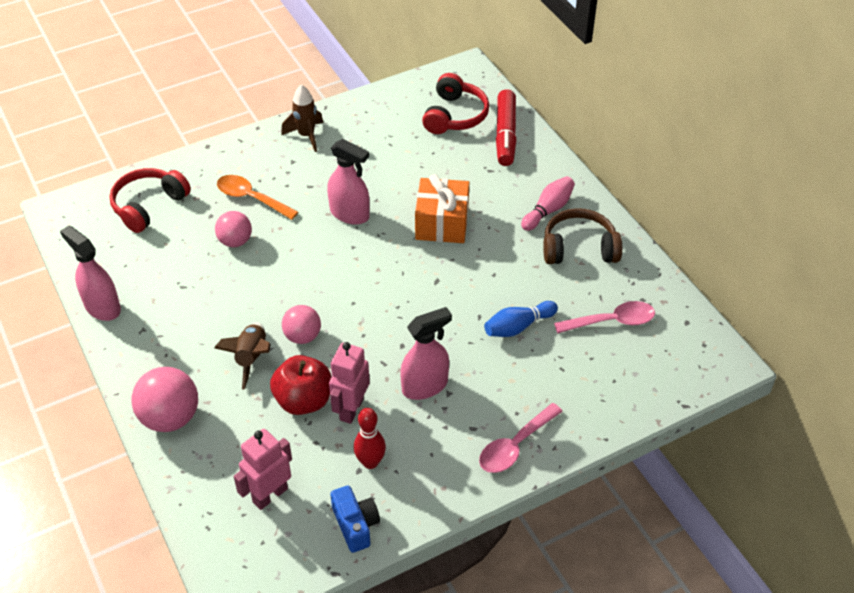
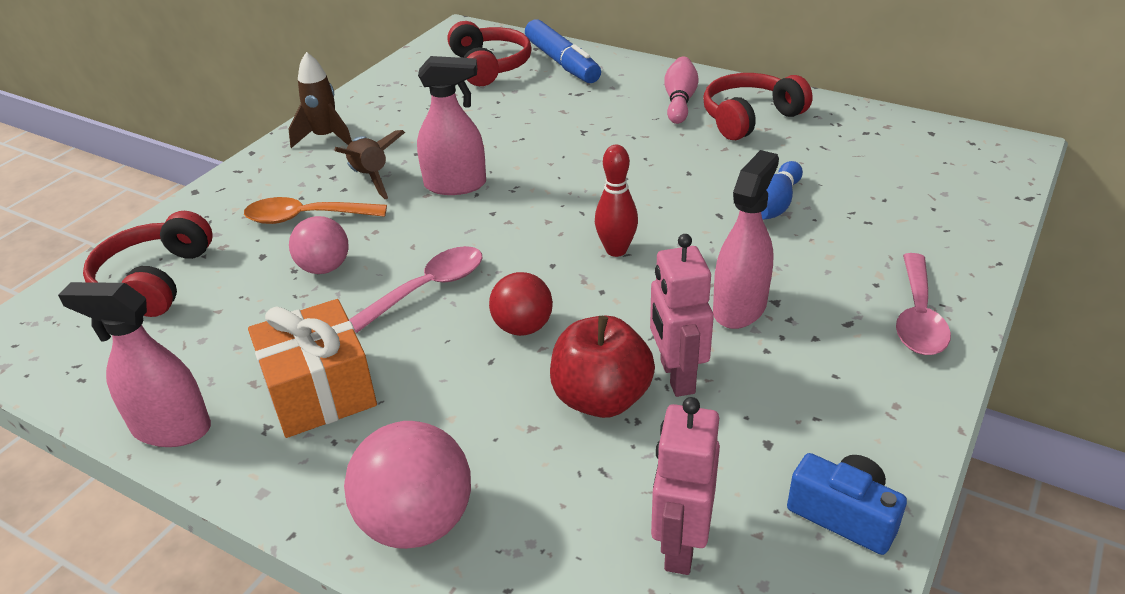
camera: 30 degrees left, 10 degrees down
(251, 358) = (474, 385): brown rocket -> brown rocket (371, 178)
(302, 336) = (523, 327): pink ball -> red ball
(370, 462) = (772, 425): red bowling pin -> red bowling pin (616, 250)
(442, 223) = (577, 153): orange gift -> orange gift (320, 391)
(505, 134) = (562, 62): red marker -> blue marker
(579, 248) = (750, 118): brown headphones -> red headphones
(612, 321) = (862, 161): pink spoon -> pink spoon (428, 288)

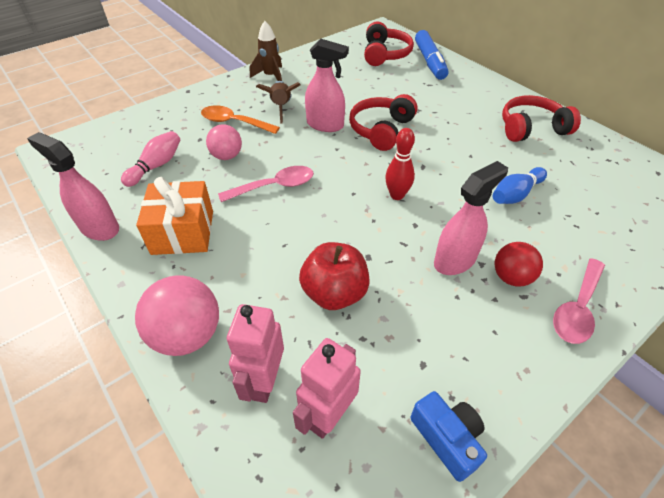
camera: 20 degrees right, 10 degrees up
(154, 280) = (140, 137): red headphones -> red headphones (381, 130)
(523, 327) = (314, 229): red ball -> red ball (511, 277)
(676, 377) = (388, 295): pink robot -> pink robot (264, 381)
(679, 101) = (490, 105): pink bowling pin -> pink bowling pin (156, 166)

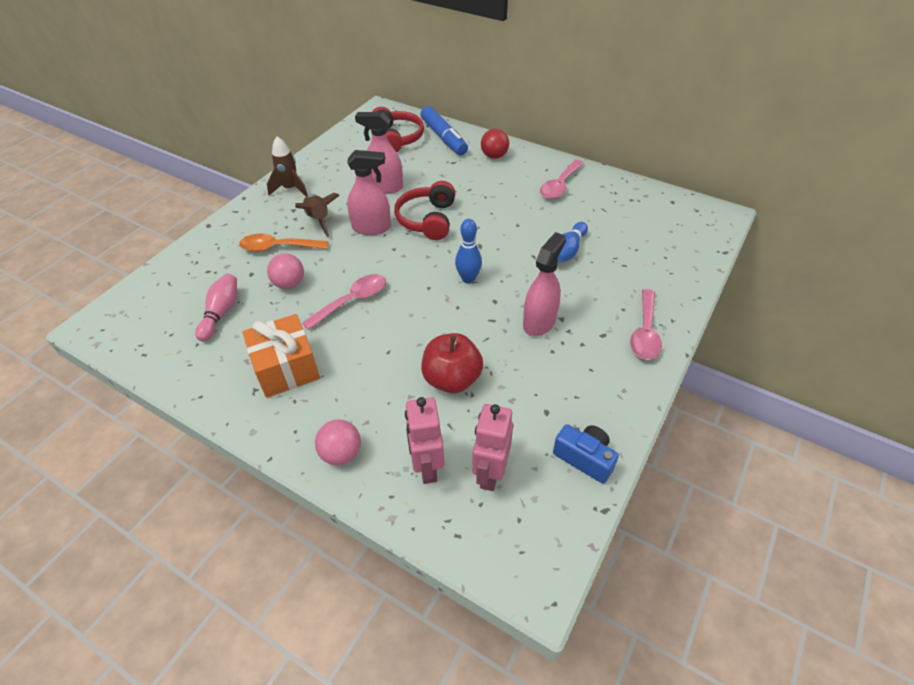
camera: 20 degrees left, 0 degrees up
(99, 228) = (198, 389): pink spray bottle -> pink spray bottle (385, 187)
(187, 335) = (341, 453): pink ball -> pink ball, size x0.64
(397, 195) = (468, 279): red bowling pin -> blue bowling pin
(511, 277) = (588, 323): red ball -> red ball (494, 156)
(531, 128) = (560, 185): red headphones -> pink spoon

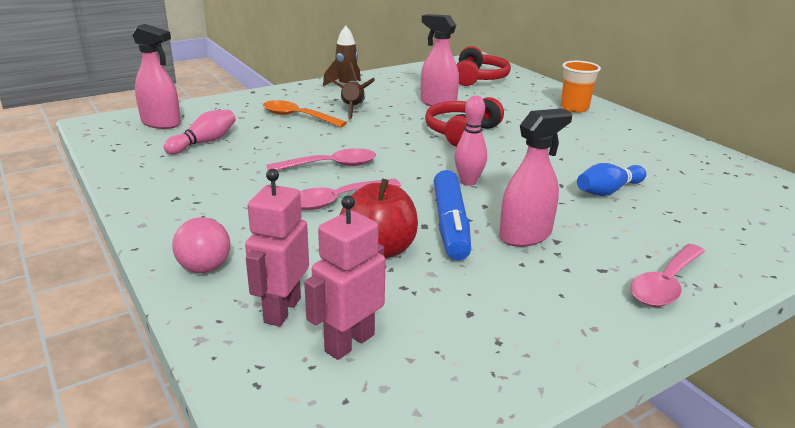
camera: 25 degrees right, 20 degrees down
(286, 368) = (220, 192): orange gift -> none
(289, 284) = (283, 140): pink ball -> none
(371, 227) = (398, 125): pink spray bottle -> pink spray bottle (161, 123)
(444, 137) = (528, 86): blue marker -> blue marker (450, 224)
(468, 279) = (468, 182): blue bowling pin -> pink bowling pin
(494, 156) = (574, 108): red ball -> orange cup
(560, 185) = (637, 142): pink spoon -> pink spoon (337, 200)
(584, 458) = (485, 373): blue camera -> none

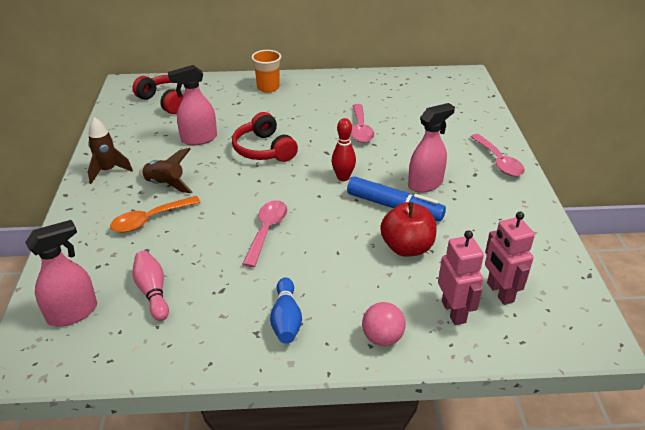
camera: 60 degrees left, 10 degrees up
(282, 310) = (454, 312): pink robot -> pink robot turned 150 degrees counterclockwise
(337, 200) = (327, 245): pink spoon -> pink spoon (360, 129)
(468, 182) = (343, 177): pink bowling pin -> red bowling pin
(525, 235) = (425, 184): pink spray bottle -> pink spray bottle turned 60 degrees clockwise
(608, 191) = (394, 132): blue bowling pin -> blue bowling pin (286, 319)

